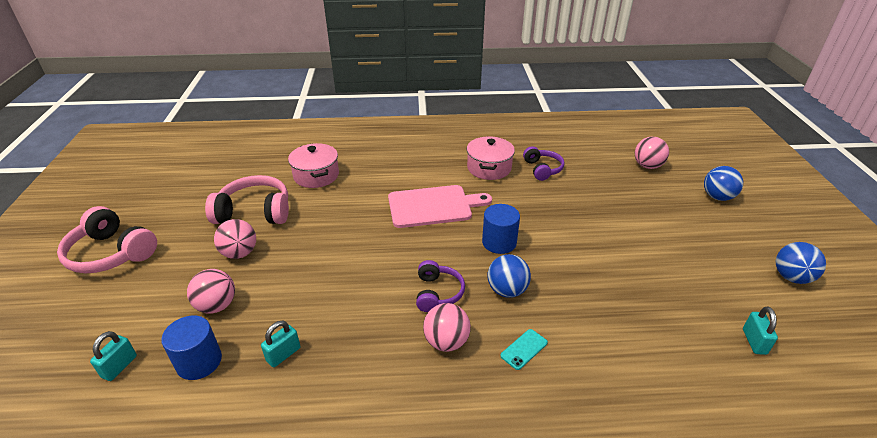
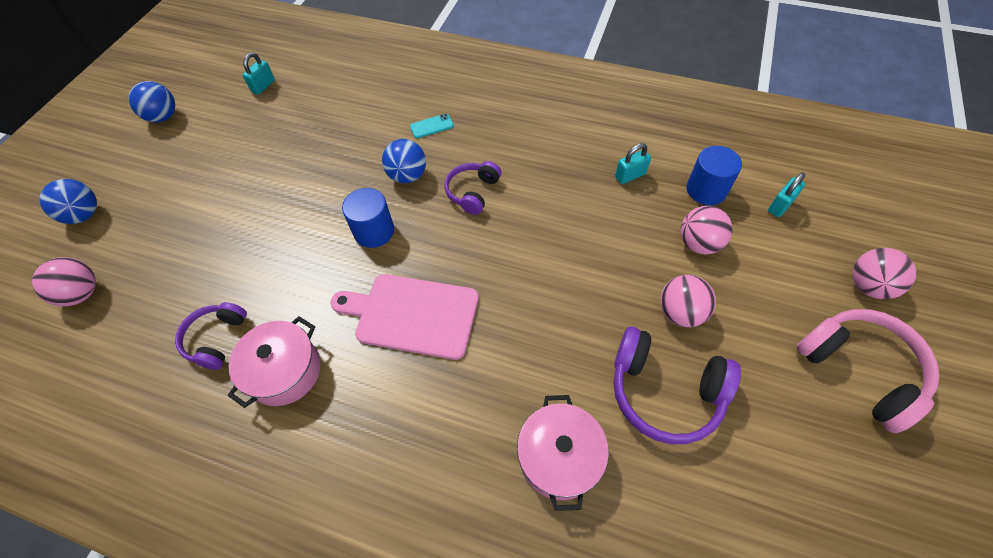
camera: 155 degrees left, 20 degrees up
(254, 212) = (664, 392): pink headphones -> purple headphones
(446, 342) = (489, 148): pink ball -> pink ball (868, 286)

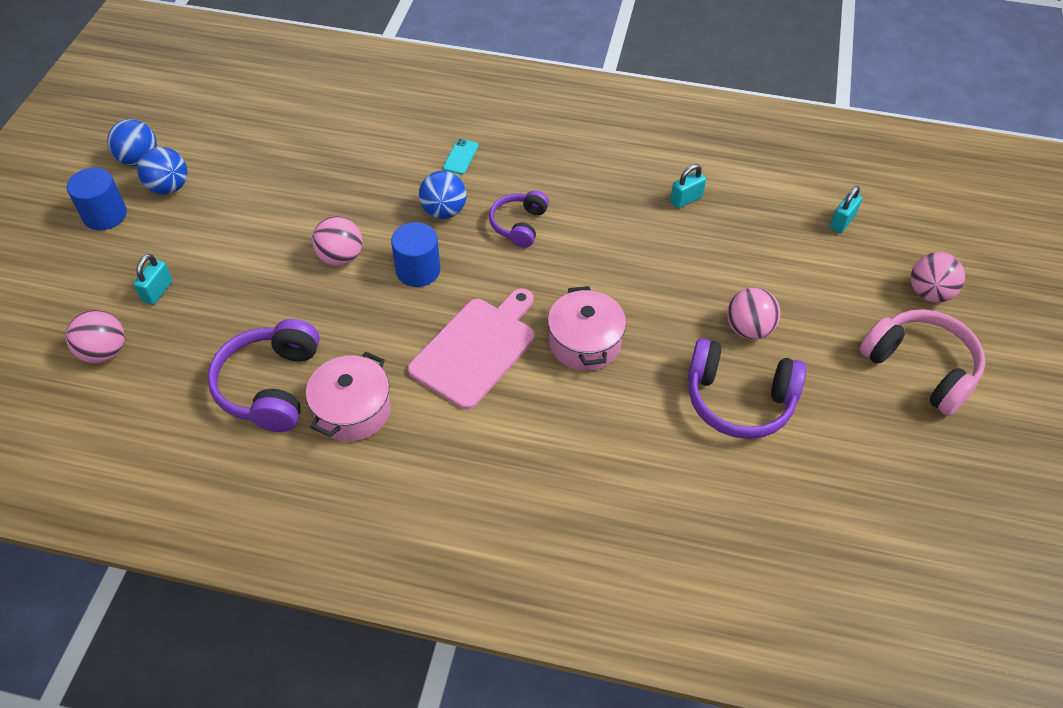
camera: 10 degrees left, 5 degrees down
(84, 215) = (78, 272): blue ball -> blue ball (169, 187)
(216, 339) = (270, 386): purple headphones -> purple headphones, size x1.63
(263, 86) = (252, 119): turquoise padlock -> turquoise padlock (157, 291)
(412, 315) = (476, 349): pink cutting board -> pink cutting board turned 120 degrees clockwise
(431, 126) = (460, 157): turquoise phone -> turquoise phone turned 45 degrees counterclockwise
(559, 457) = (644, 463): pink pot -> pink pot (584, 343)
(698, 244) = (762, 263): pink ball -> pink ball (340, 257)
(706, 190) = (766, 210): blue cylinder -> blue cylinder (105, 215)

